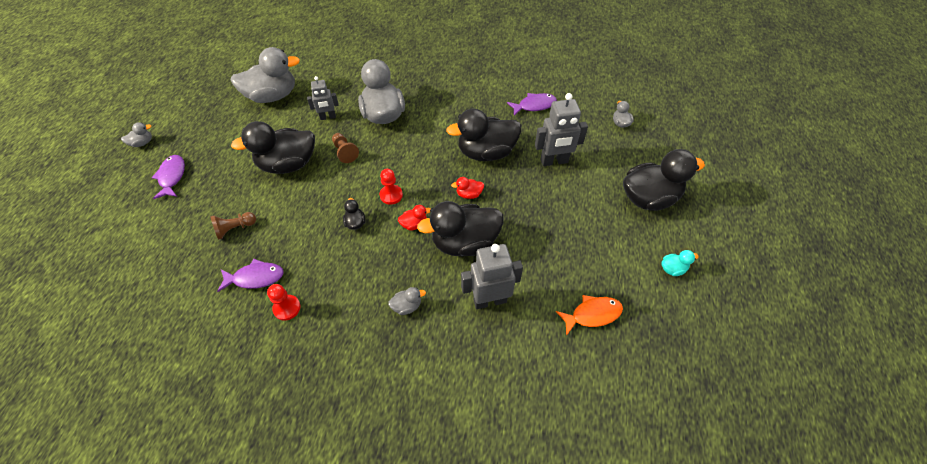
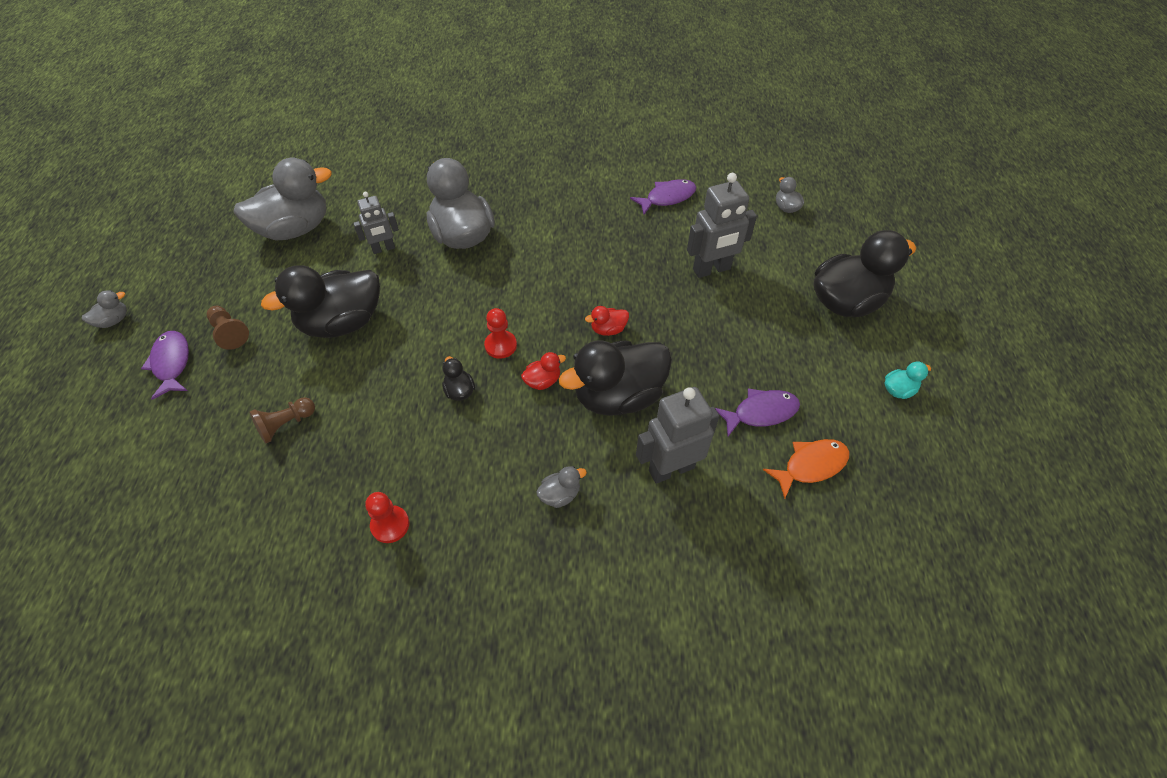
camera: 10 degrees left, 0 degrees up
(255, 277) = (333, 489): purple fish -> purple fish (761, 412)
(345, 152) = (420, 294): brown pawn -> brown pawn (230, 333)
(486, 152) = (618, 269): black duck -> none

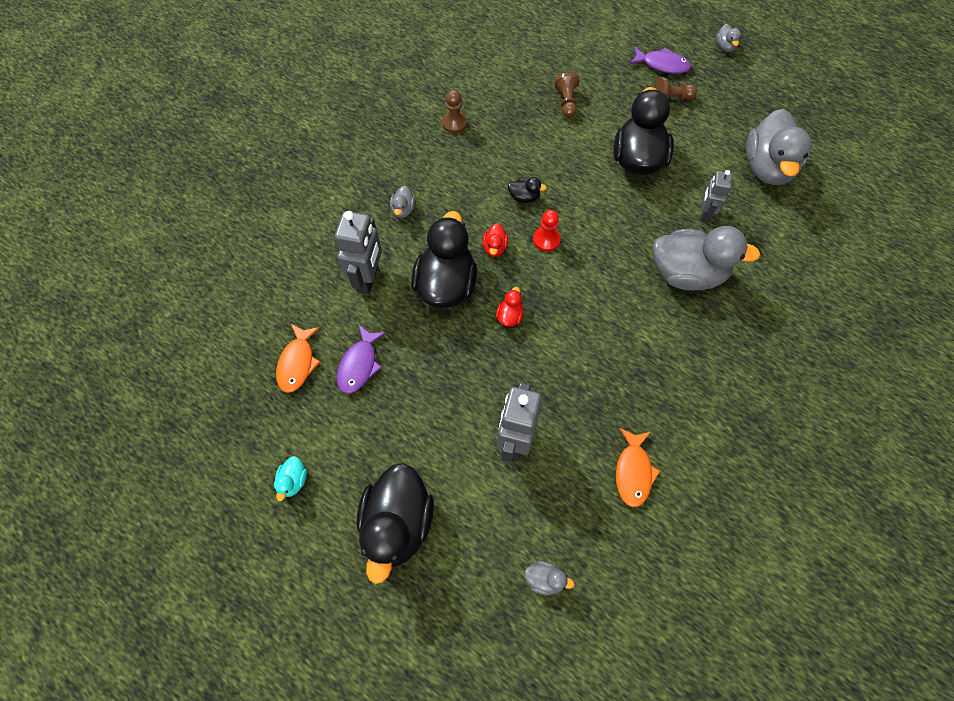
camera: 125 degrees right, 10 degrees up
(390, 525) = (454, 123): red pawn -> brown pawn
(667, 198) = (633, 471): purple fish -> orange fish

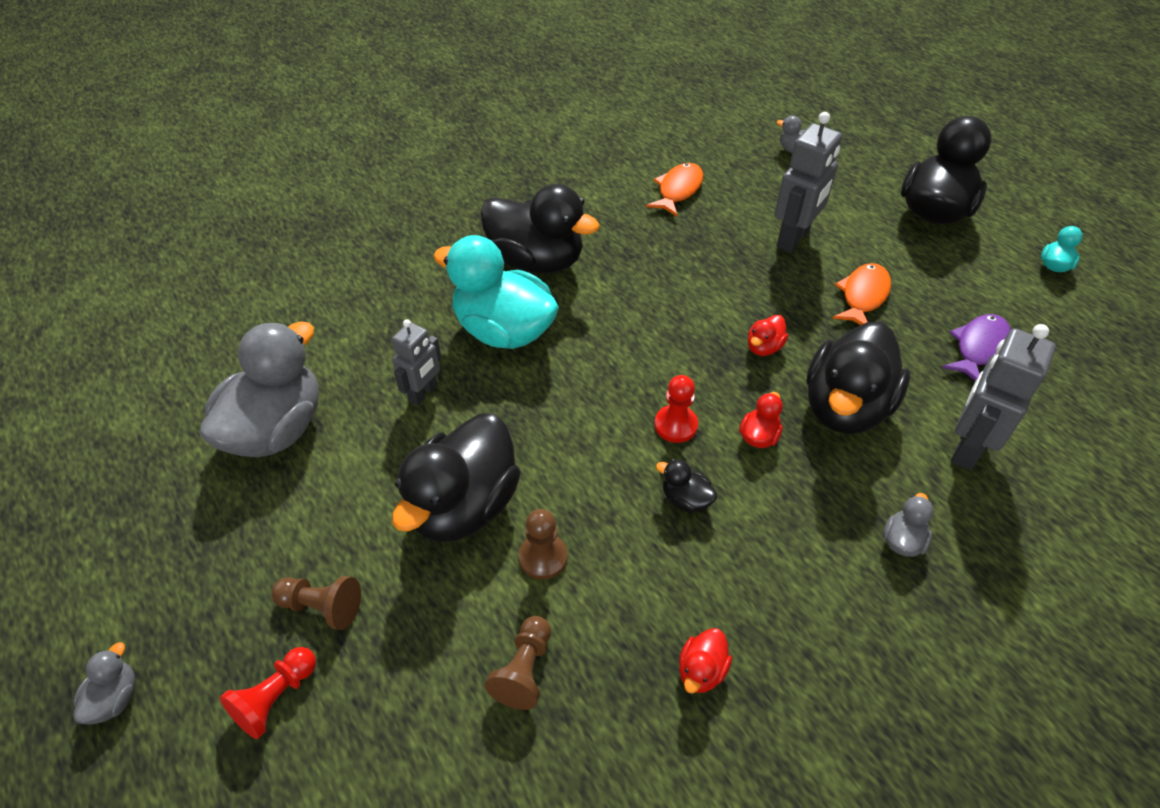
camera: 160 degrees left, 15 degrees down
(297, 363) = (1067, 371): orange fish -> orange fish (863, 296)
(454, 123) = (774, 697): brown pawn -> brown pawn (543, 557)
(489, 124) = (701, 670): none -> red duck
(662, 65) = (276, 698): purple fish -> red pawn
(687, 273) = (504, 331): grey duck -> turquoise duck
(703, 344) = (536, 261): none -> black duck

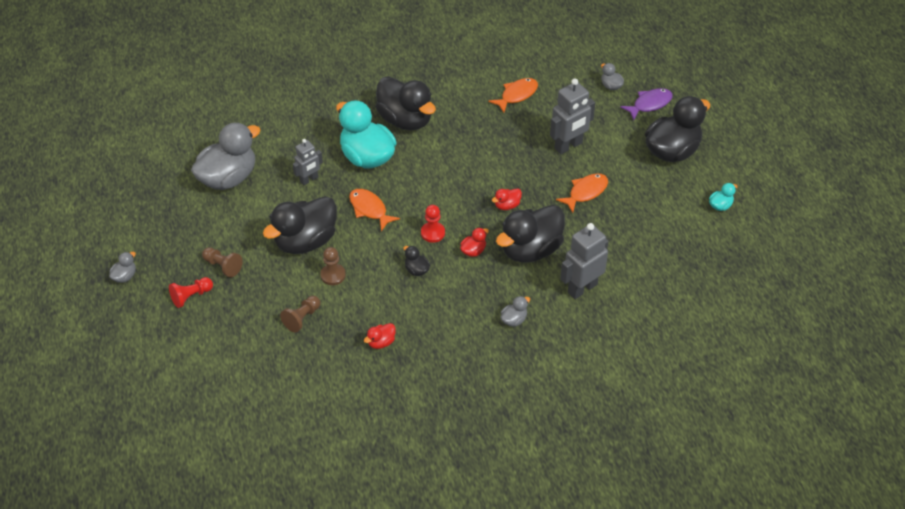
camera: 20 degrees right, 0 degrees up
(550, 415) = (369, 209): none -> orange fish
(978, 348) = (631, 240): purple fish -> purple fish (649, 104)

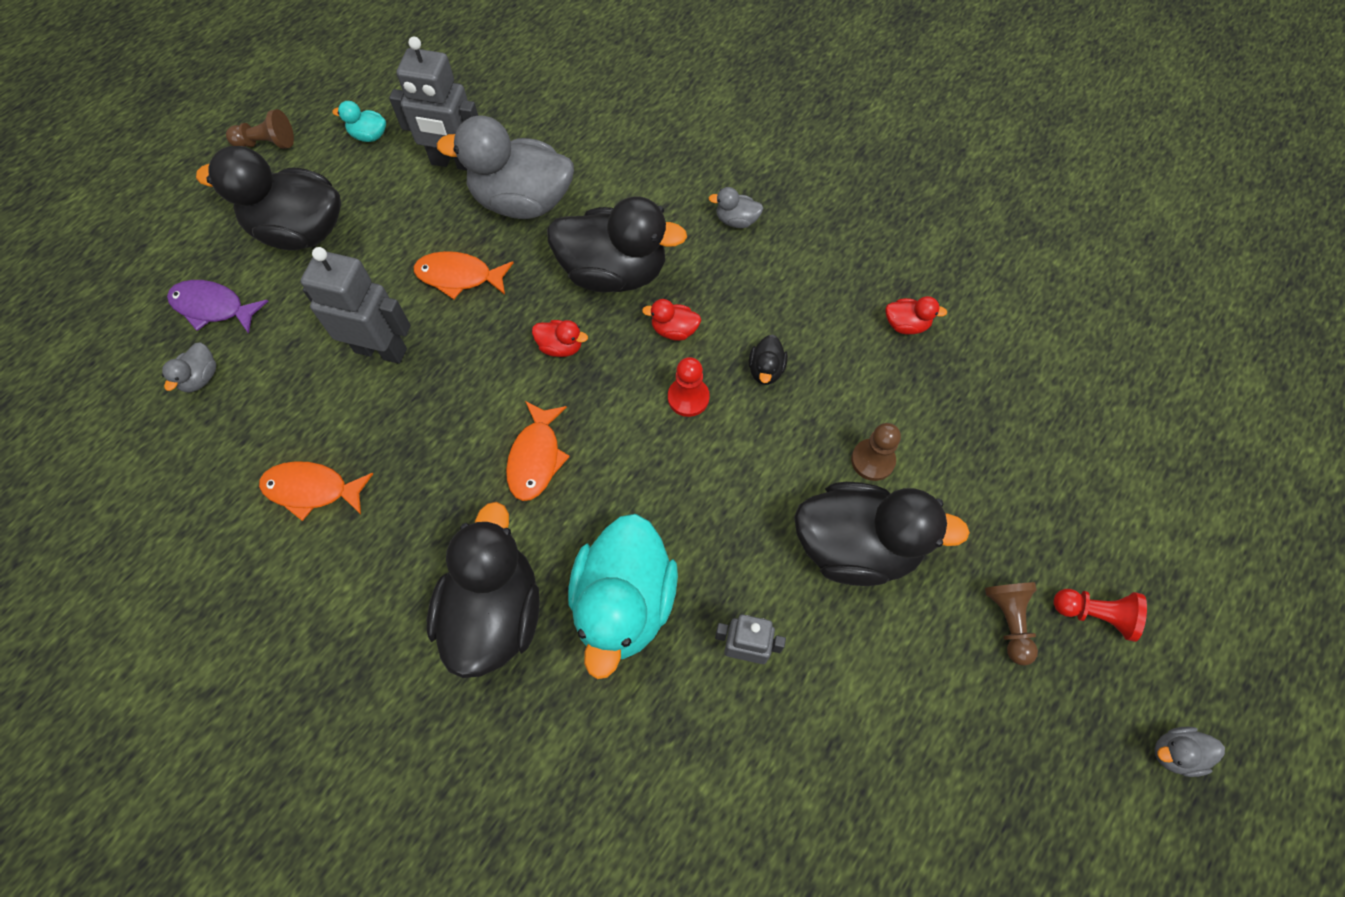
camera: 130 degrees left, 15 degrees up
(228, 178) = (859, 790): grey duck -> grey duck (522, 201)
(302, 318) = (970, 439): brown pawn -> brown pawn (267, 143)
(369, 209) = (721, 510): orange fish -> orange fish (536, 458)
(582, 288) = (626, 188): grey robot -> grey robot (454, 162)

